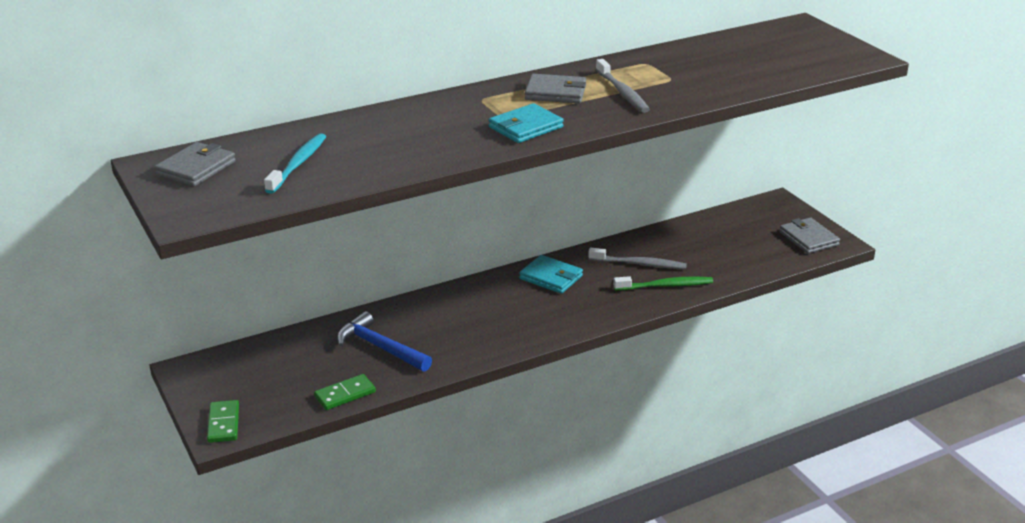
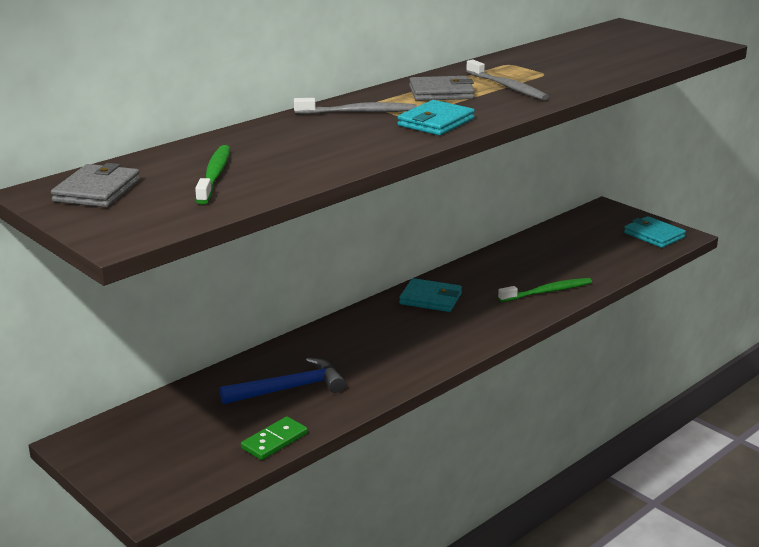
camera: 15 degrees left, 5 degrees down
(223, 424) = (149, 493): green domino -> none
(298, 164) = (214, 175): turquoise toothbrush -> green toothbrush
(380, 347) = (289, 388): blue hammer -> blue hammer turned 135 degrees clockwise
(639, 264) = (510, 276): grey toothbrush -> grey toothbrush (358, 112)
(808, 238) = (654, 235): grey wallet -> turquoise wallet

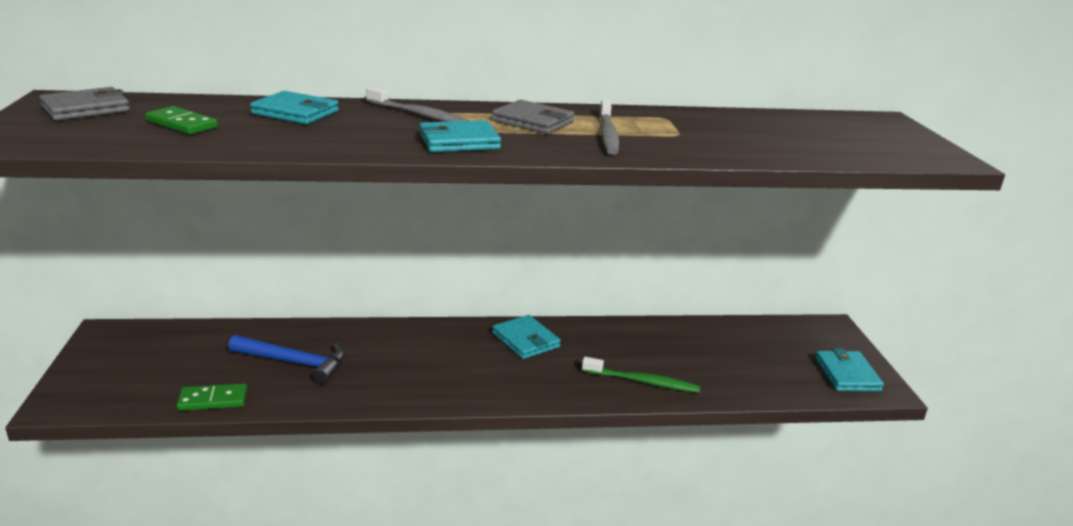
camera: 35 degrees right, 0 degrees up
(214, 175) = (182, 124): green toothbrush -> green domino
(268, 139) = (295, 112): none -> turquoise wallet

